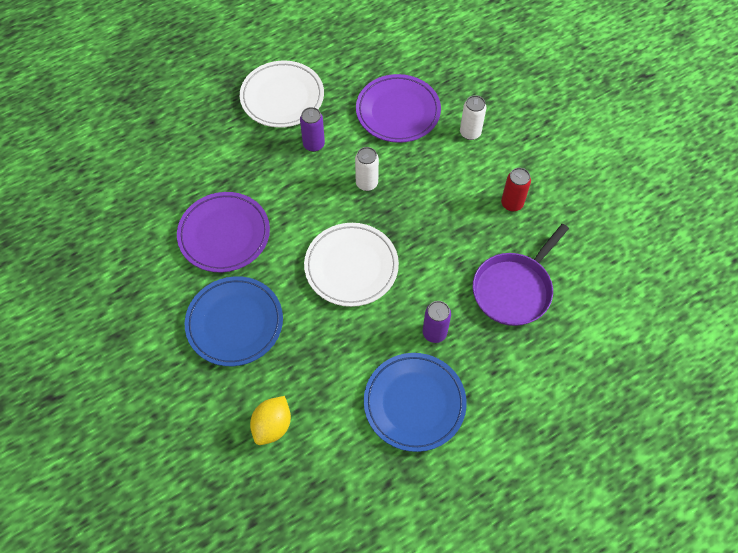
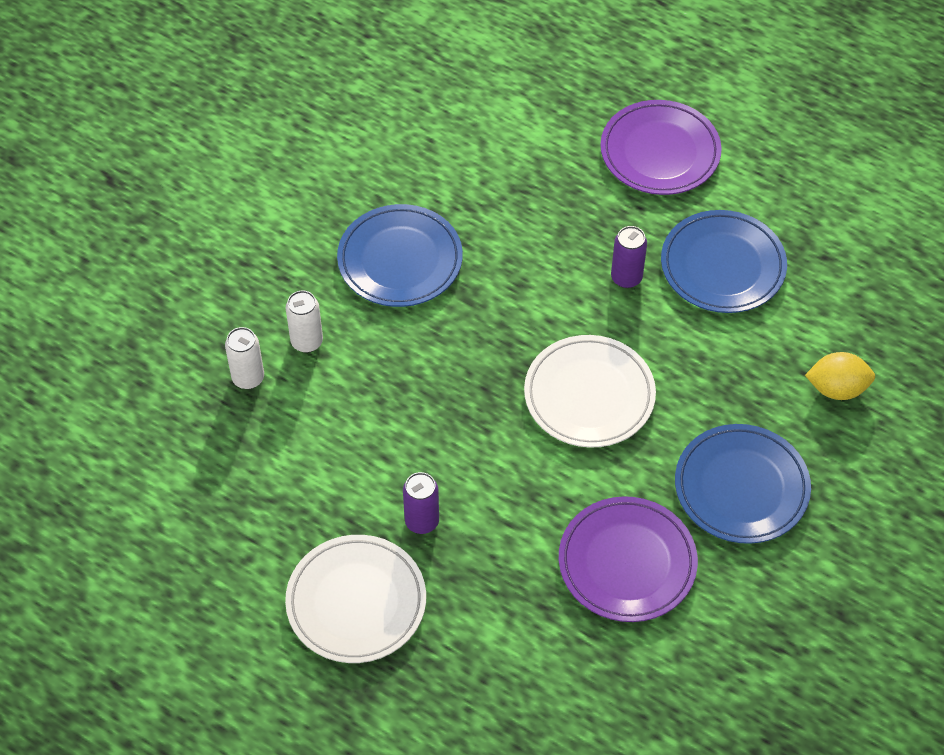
camera: 115 degrees left, 5 degrees down
(366, 183) = (453, 429): white can -> white can (248, 378)
(398, 111) = (310, 440): purple plate -> purple plate (660, 152)
(512, 203) = (400, 260): red can -> blue plate
(514, 289) = (523, 221): purple pan -> none

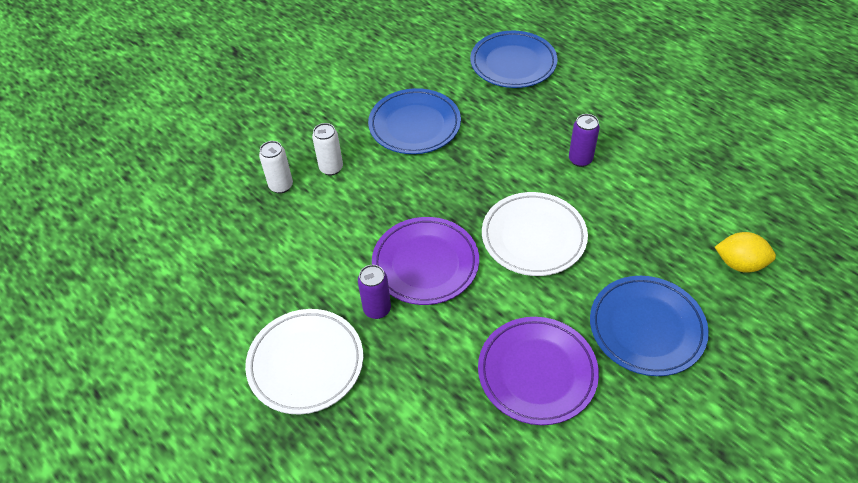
camera: 15 degrees right, 5 degrees down
(660, 152) = (621, 82): purple plate -> purple plate (425, 264)
(722, 266) = (657, 162): blue plate -> blue plate (513, 63)

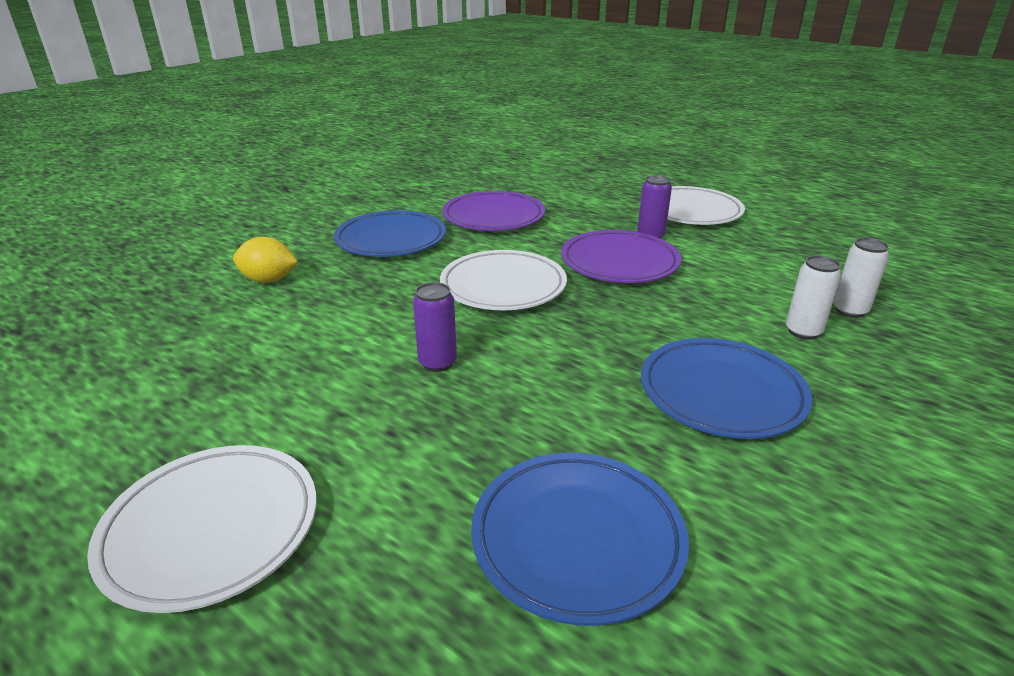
camera: 170 degrees right, 20 degrees down
(667, 76) = (211, 529): none -> white plate

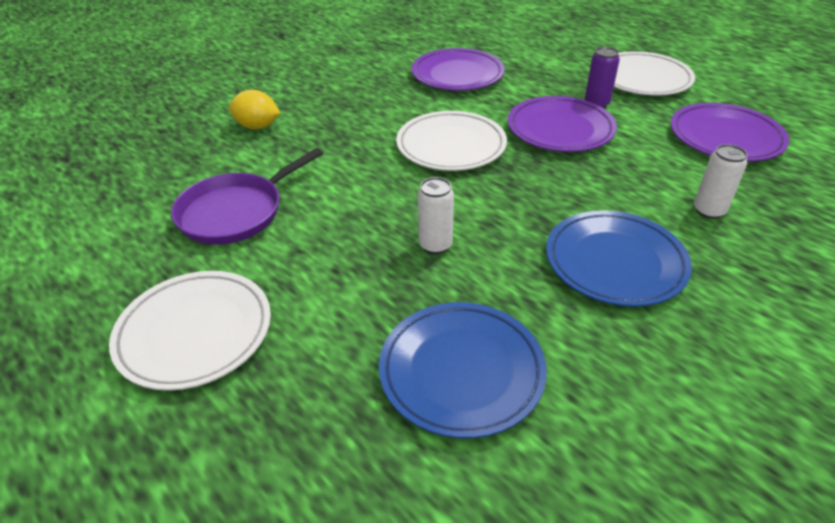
camera: 10 degrees right, 10 degrees up
(252, 376) = (235, 212): none -> purple pan
(391, 240) = (363, 93): blue plate -> none
(437, 363) = (382, 214): purple can -> none
(793, 260) = (725, 137): none -> purple plate
(850, 310) = (761, 193): white can -> white can (435, 245)

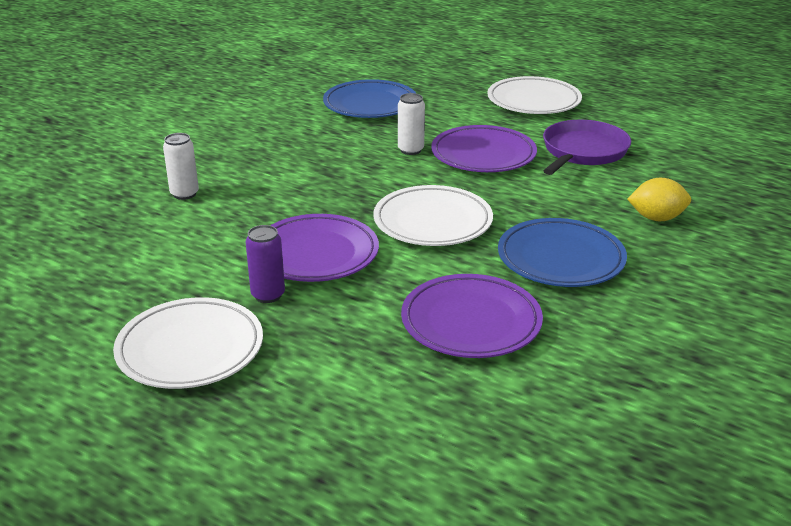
camera: 165 degrees right, 10 degrees down
(615, 262) = (274, 155): blue plate -> blue plate (560, 259)
(725, 137) = (124, 266): purple plate -> purple plate (483, 155)

